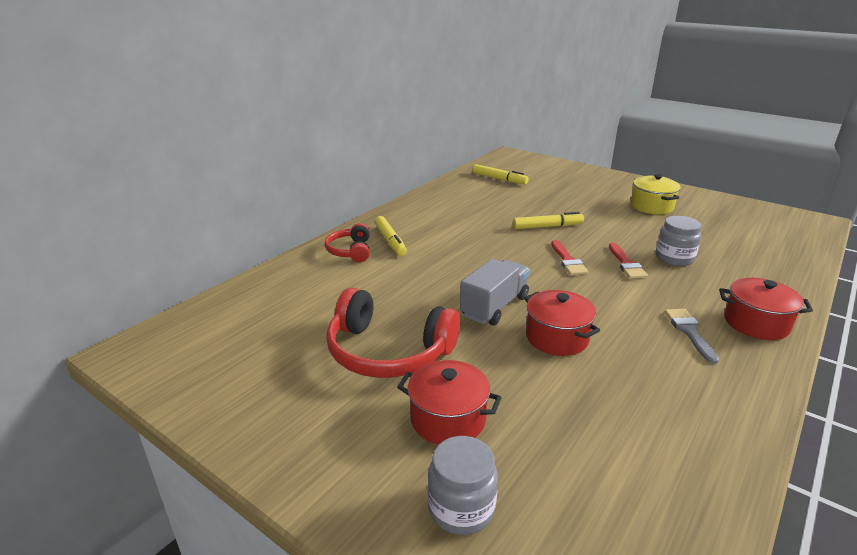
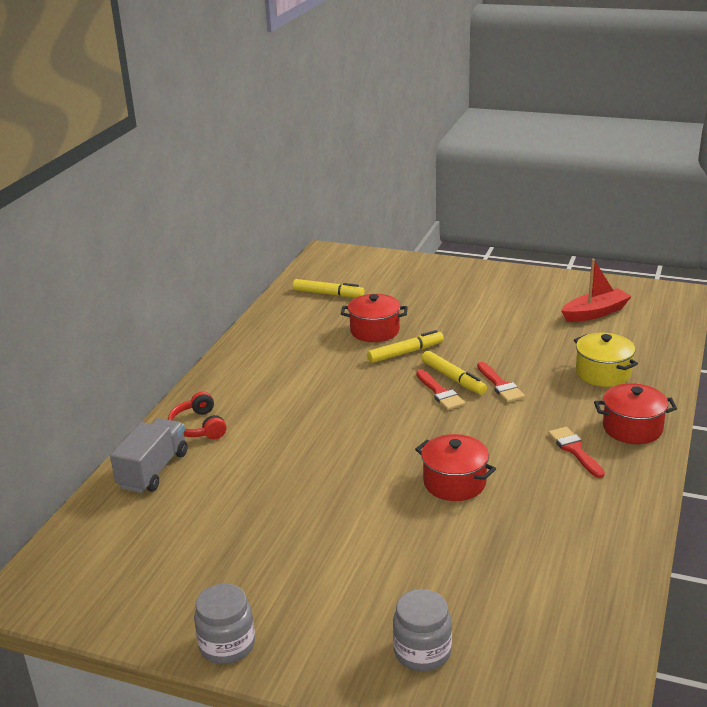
camera: 15 degrees left, 0 degrees up
(388, 352) = (297, 533): red headphones -> none
(390, 241) = (237, 405): yellow marker -> yellow marker (453, 378)
(448, 419) = (382, 583): red pot -> red pot (374, 331)
(494, 306) = (383, 462): grey truck -> grey truck (153, 470)
(651, 206) = (510, 304): yellow pot -> yellow pot (603, 373)
(674, 258) = (546, 369): grey jar -> grey jar (227, 645)
(689, 332) = (574, 450): grey brush -> red brush
(731, 223) = (595, 313): none -> red boat

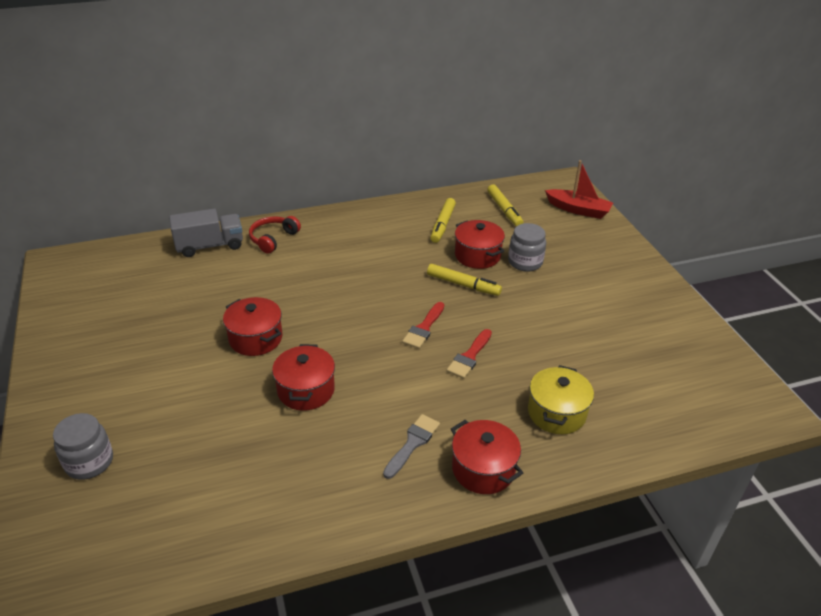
camera: 50 degrees right, 10 degrees up
(227, 645) = (50, 364): grey jar -> grey jar (525, 262)
(348, 488) = (255, 338): none -> red pot
(453, 378) = (452, 326): yellow marker -> yellow marker (442, 225)
(574, 450) = (413, 443): red brush -> grey brush
(595, 313) = (659, 365): red boat -> red boat (578, 210)

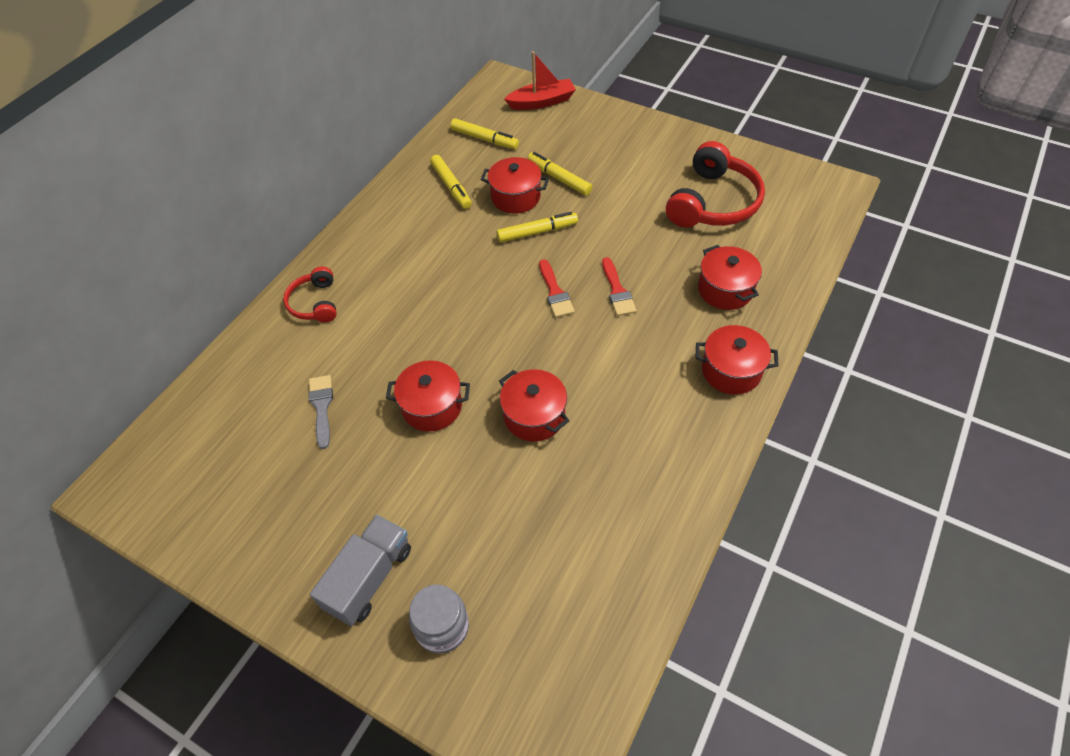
camera: 40 degrees left, 15 degrees up
(210, 246) = (260, 354): grey truck -> grey truck (369, 578)
(413, 443) = (664, 391): grey brush -> grey brush (321, 406)
(525, 262) = (559, 178): grey jar -> yellow marker
(556, 413) = (725, 290): yellow pot -> red pot
(630, 349) = (713, 202): none -> red headphones

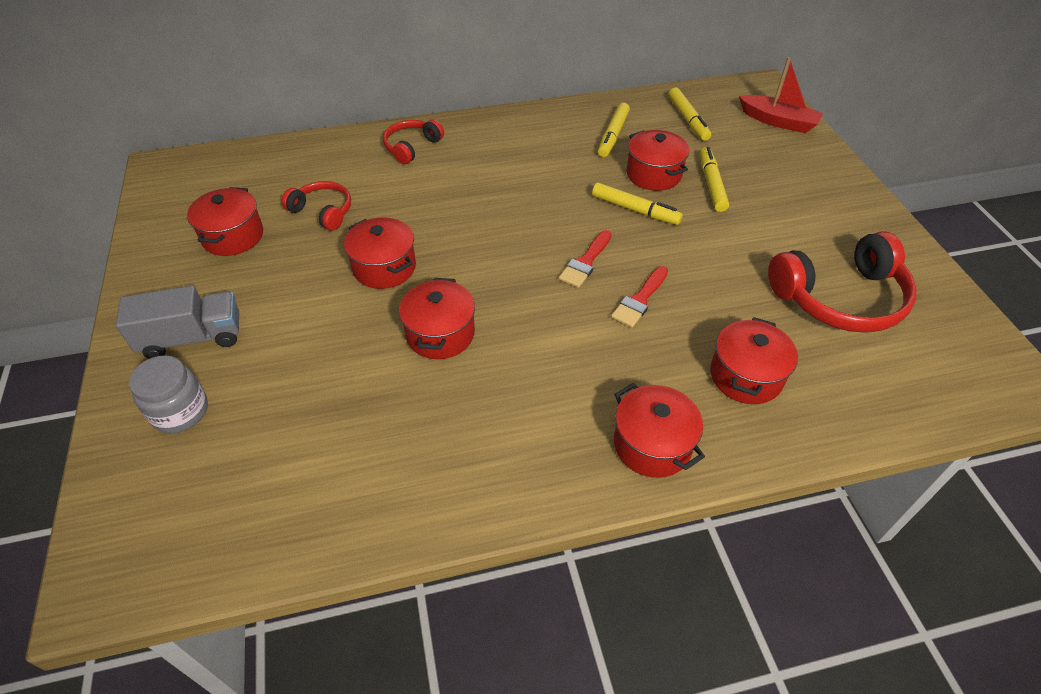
camera: 45 degrees right, 5 degrees down
(277, 485) = (233, 236): none -> red pot
(321, 406) = (323, 211): grey brush -> red headphones

